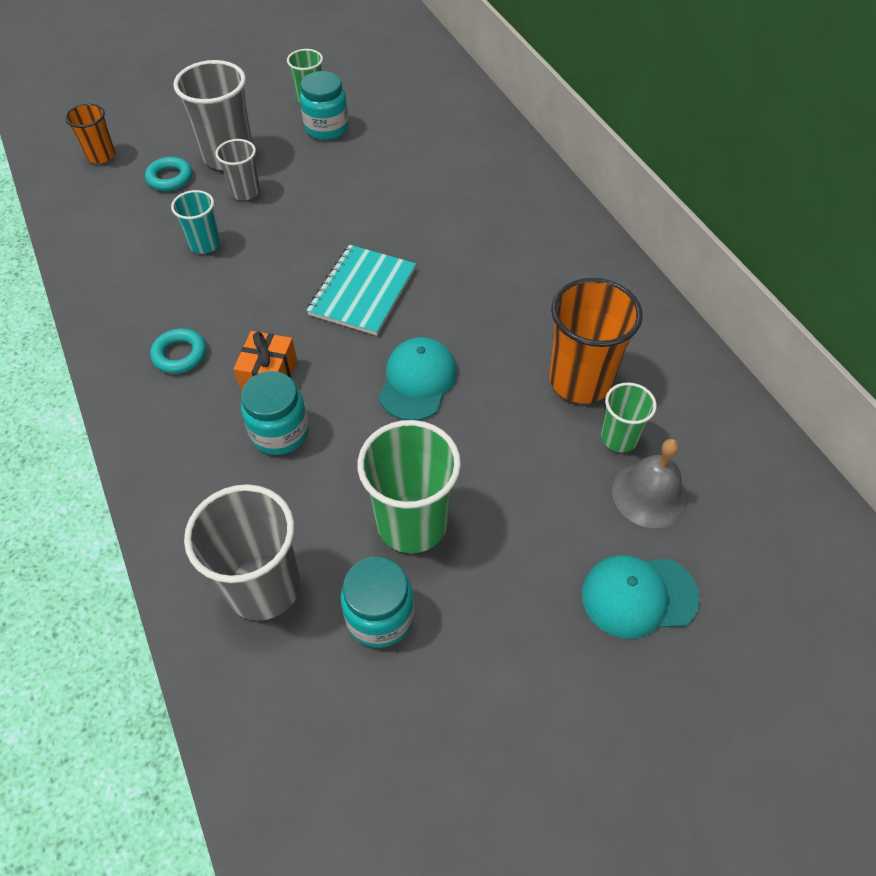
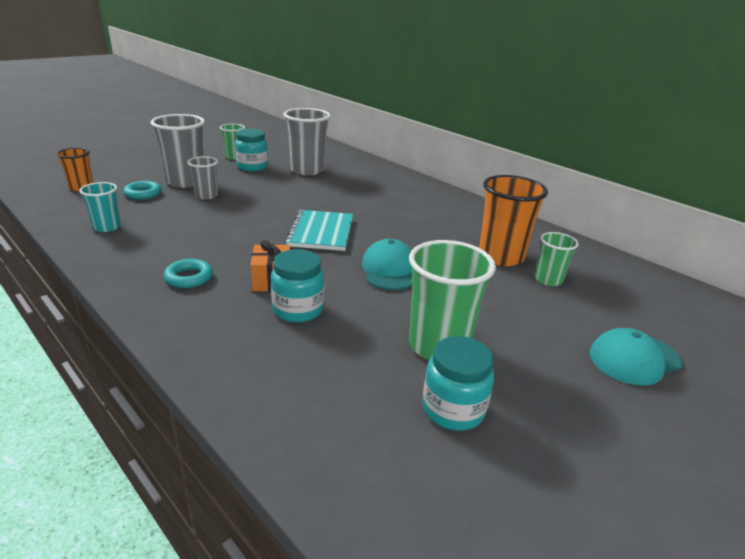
camera: 20 degrees left, 25 degrees down
(205, 244) = (185, 221): turquoise cup -> turquoise cup (107, 227)
(263, 586) = (337, 409): grey cup -> grey cup (307, 170)
(649, 494) = (592, 304): grey bell -> none

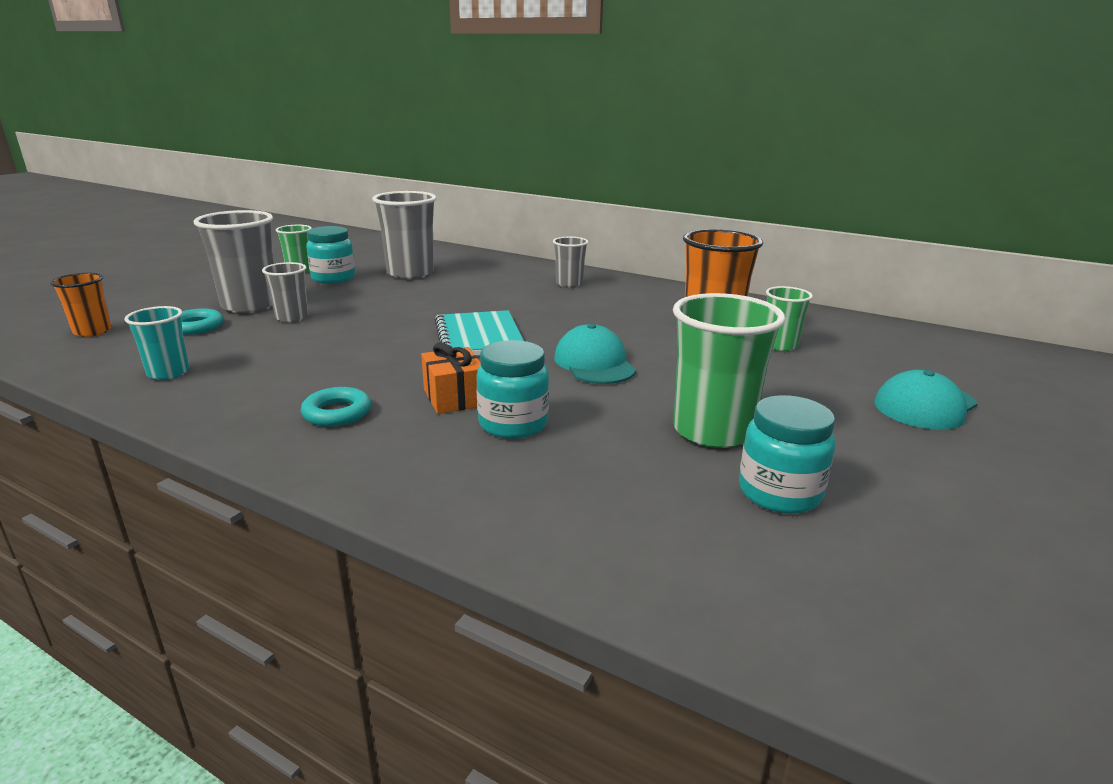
camera: 15 degrees left, 5 degrees down
(417, 196) = (569, 284): none -> grey cup

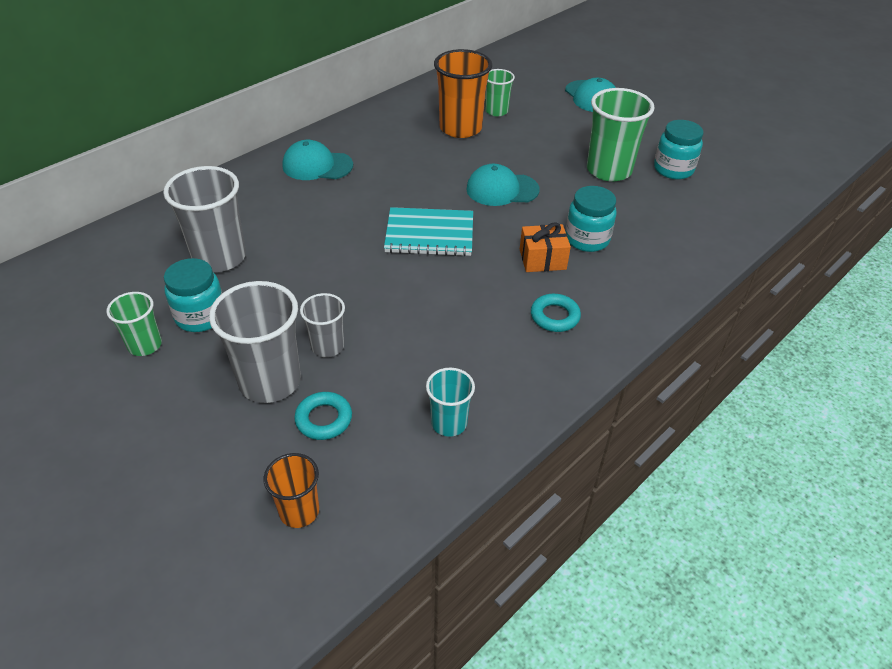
camera: 75 degrees left, 20 degrees up
(569, 284) = (317, 165): grey cup -> turquoise cap

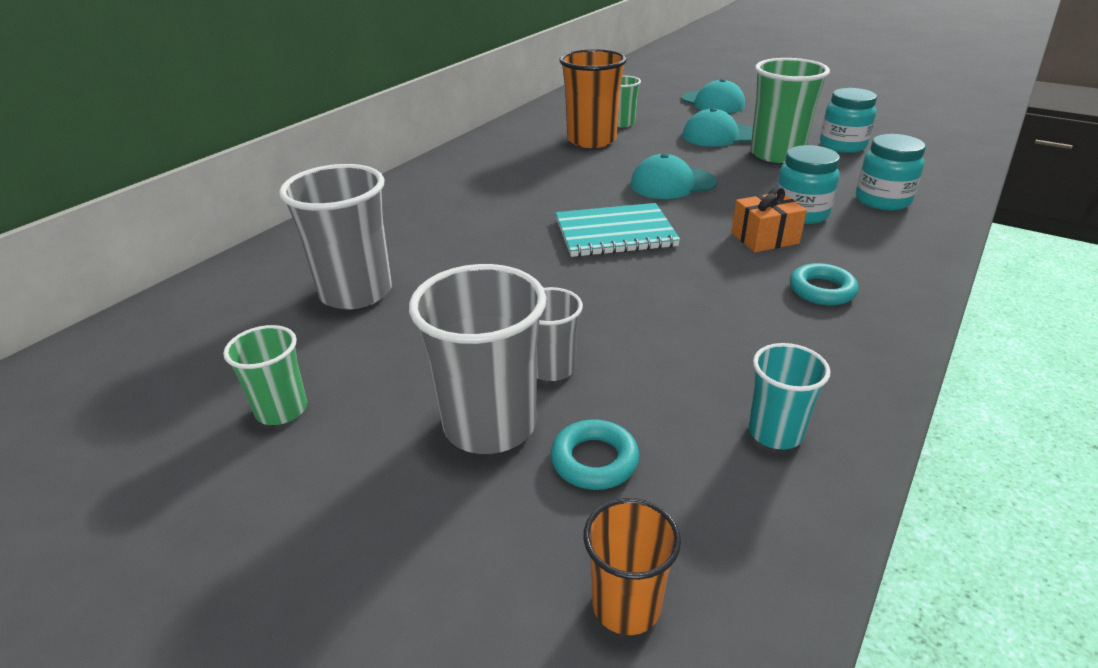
camera: 10 degrees left, 10 degrees down
(201, 316) = (354, 361): turquoise jar -> turquoise jar (882, 200)
(317, 165) = (443, 189): turquoise cap -> turquoise cap (719, 135)

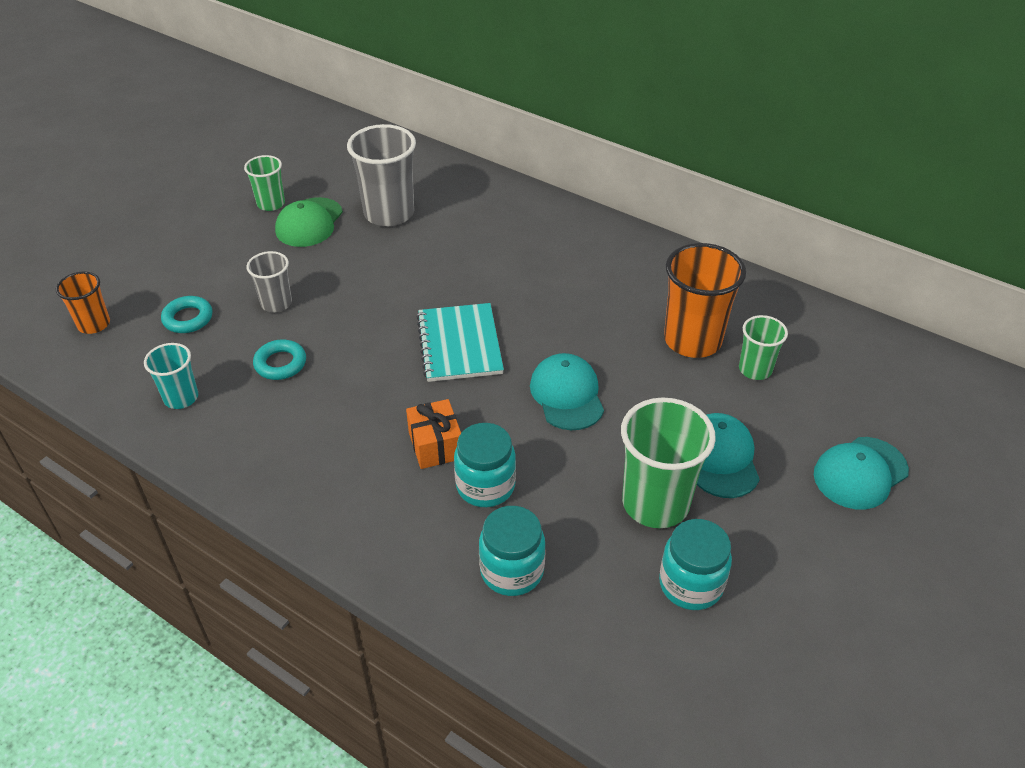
camera: 90 degrees right, 10 degrees up
(354, 360) = (309, 223): none -> green cap
(490, 424) = (232, 279): grey cup -> none
(821, 290) = (336, 464): turquoise ring -> turquoise ring (280, 363)

